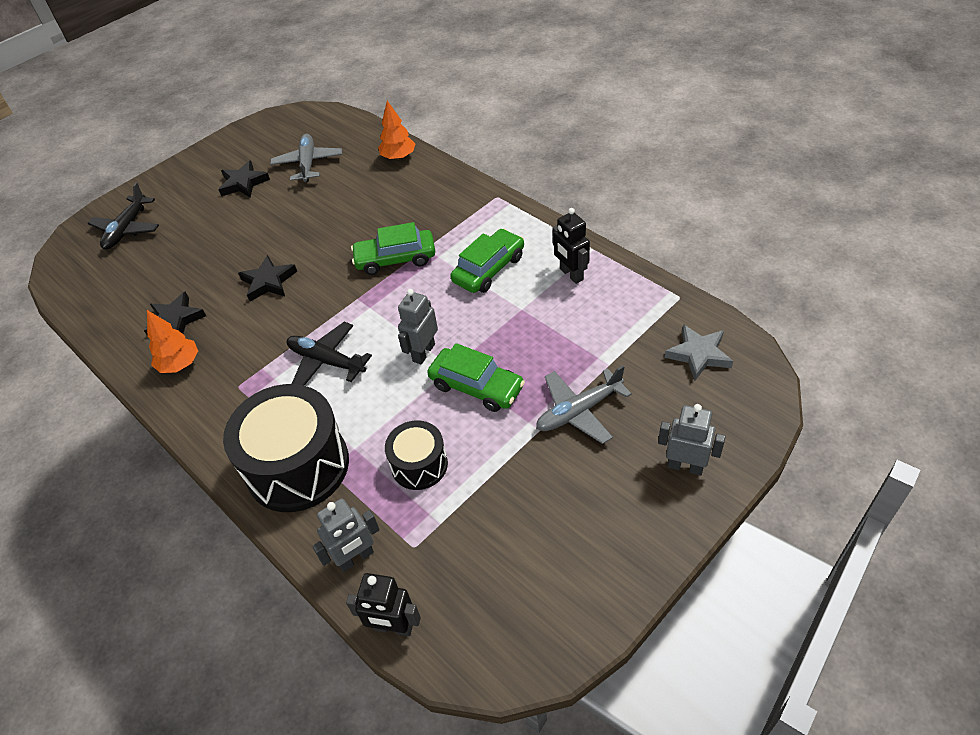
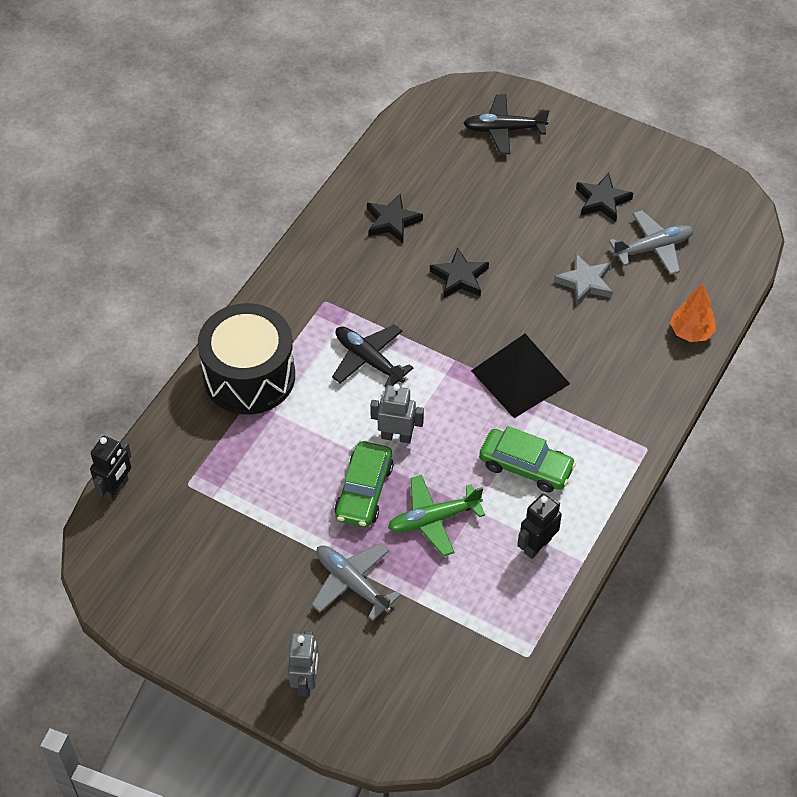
camera: 70 degrees right, 5 degrees up
(180, 364) = (340, 247): orange tree -> none
(326, 361) = (368, 360): black plane -> black plane turned 60 degrees counterclockwise
(356, 558) = (170, 446): grey robot -> none
(393, 627) = (116, 489): black robot -> black robot turned 150 degrees counterclockwise
(395, 259) = (520, 377): green car -> black pyramid
(419, 465) = (267, 467): black drum -> none
(524, 339) = (433, 519): none -> green plane
(698, 354) = (447, 682): grey star -> grey star (585, 282)

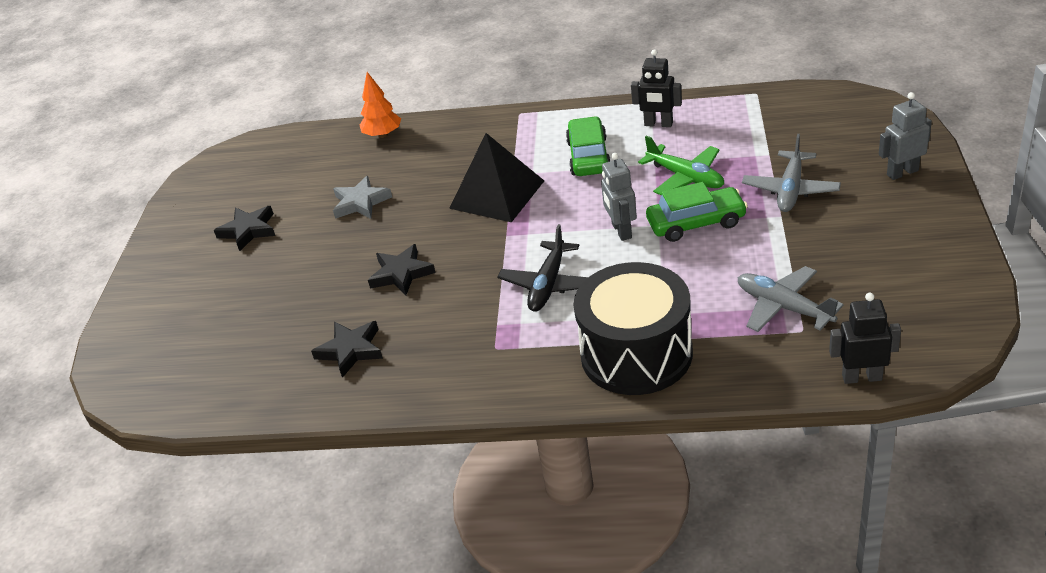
camera: 110 degrees left, 15 degrees down
(504, 129) = (170, 329): black plane -> none
(653, 248) = (296, 183): grey plane -> grey plane (783, 307)

